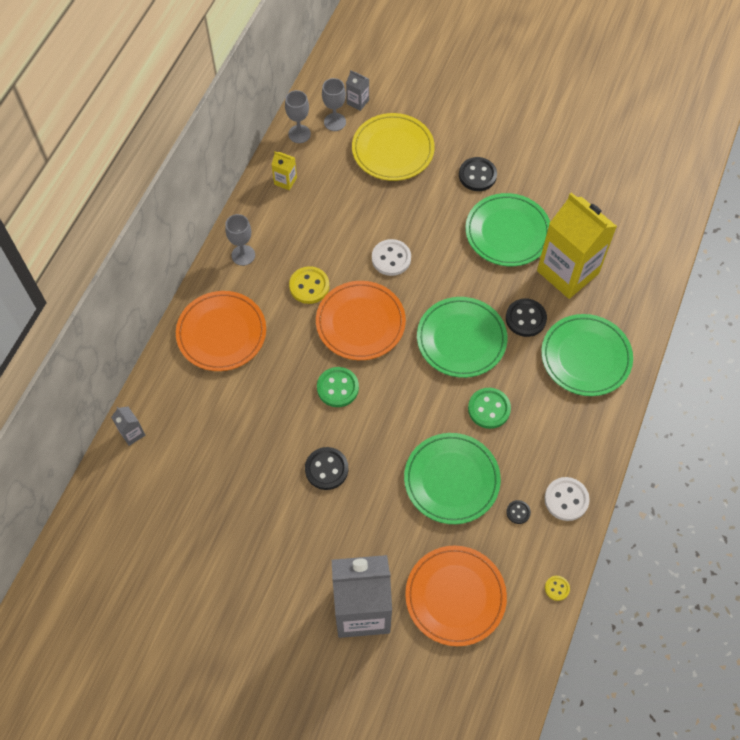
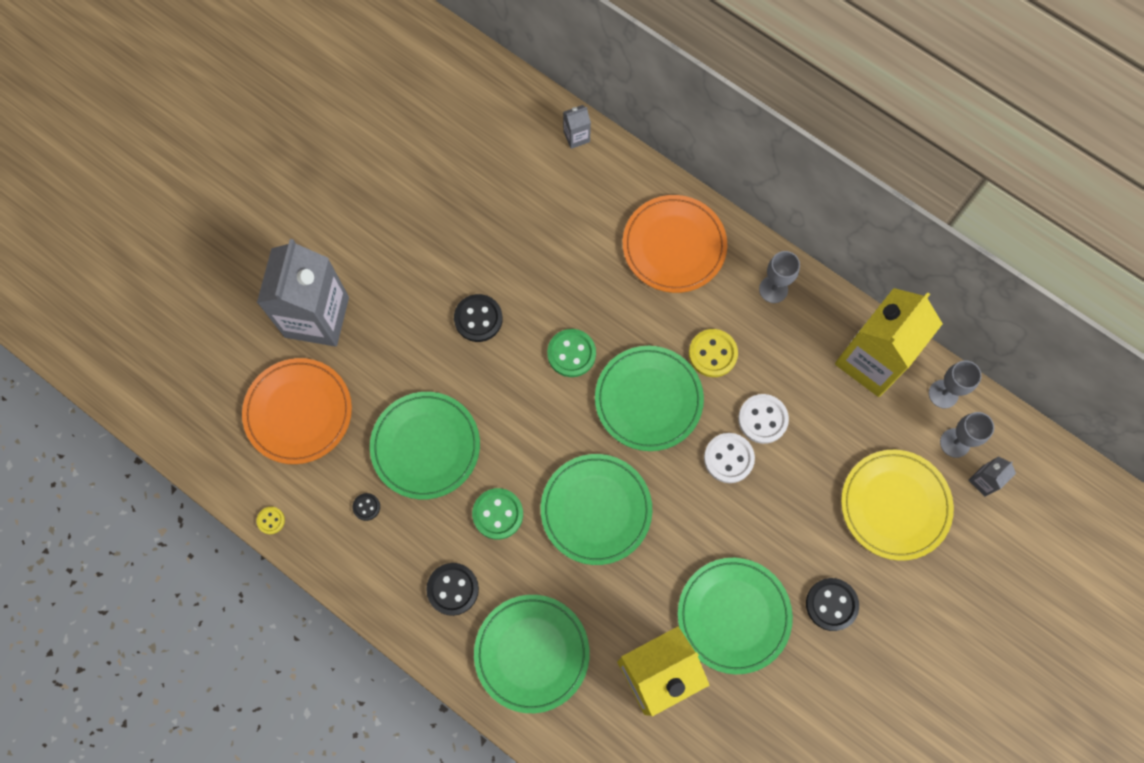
camera: 105 degrees right, 10 degrees up
(285, 181) = (872, 360): yellow carton -> yellow carton, size x2.48
(360, 323) = (648, 399): orange plate -> green plate
(525, 318) = (603, 597): black button -> black button (453, 589)
(566, 499) = (364, 565): white button -> white button (762, 419)

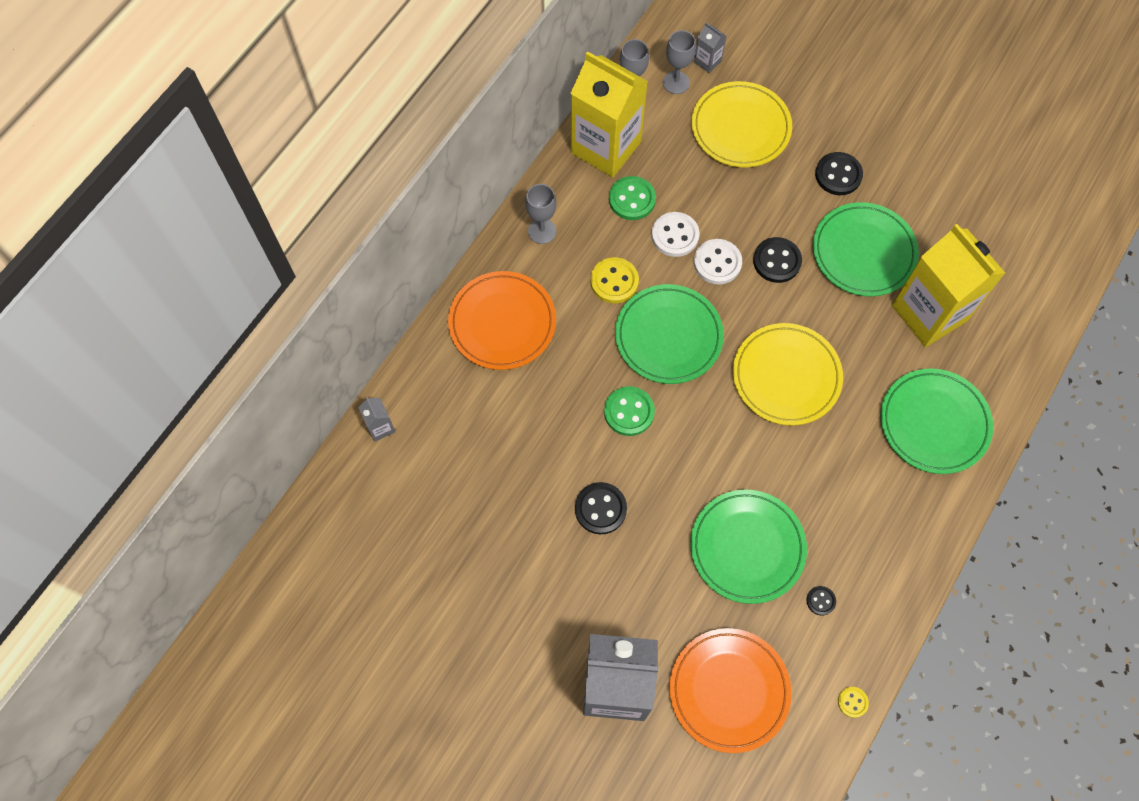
camera: 95 degrees left, 5 degrees down
(453, 589) = (888, 503): black button -> black button (777, 261)
(498, 514) = (806, 468): green button -> green button (632, 199)
(596, 510) = (786, 376): green plate -> yellow plate

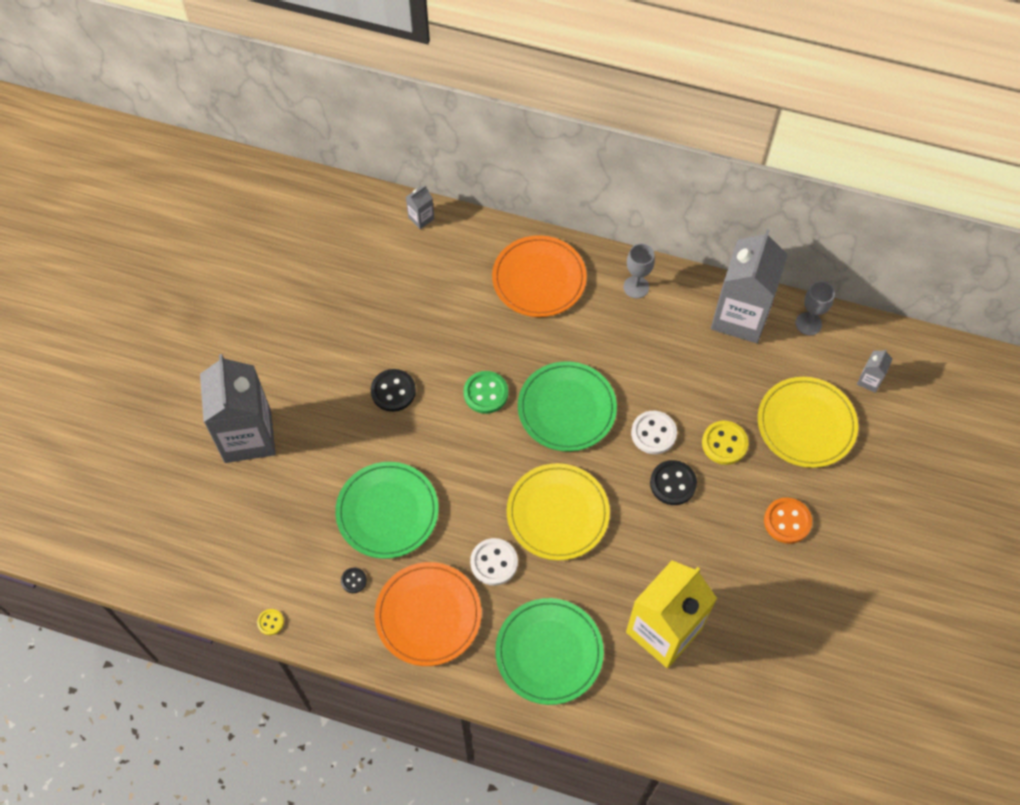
camera: 75 degrees right, 5 degrees down
(606, 147) = (740, 316): yellow carton -> grey carton
(614, 281) = (606, 354): yellow button -> yellow button (724, 443)
(632, 199) = (693, 349): green button -> none
(675, 235) = (669, 392): white button -> white button (494, 562)
(676, 82) = (833, 359): grey goblet -> none
(729, 690) = (261, 521): orange plate -> orange plate (428, 615)
(838, 175) = (787, 521): black button -> orange button
(863, 252) = (709, 559): green plate -> none

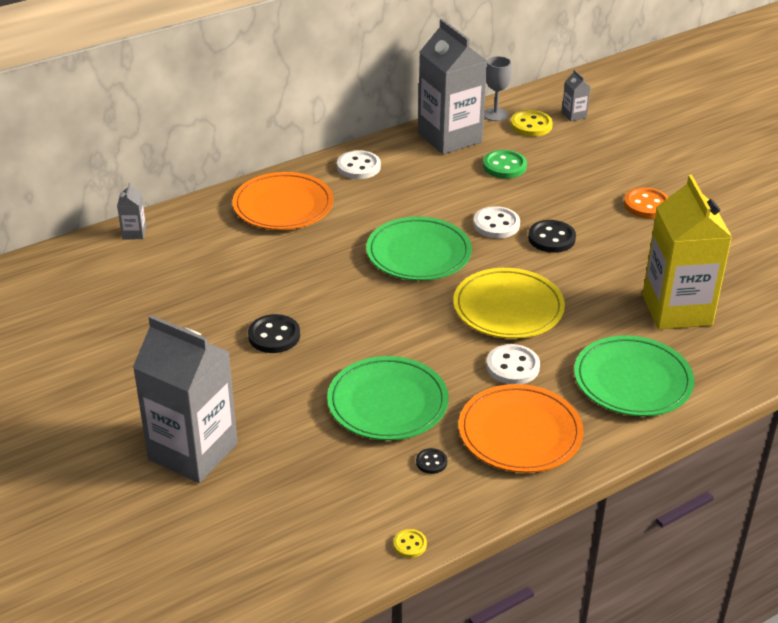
camera: 50 degrees left, 25 degrees down
(486, 393) = (347, 286): green button -> green button (504, 166)
(636, 287) = (358, 167): grey goblet -> white button
(724, 443) = (547, 198): yellow button -> yellow button (531, 125)
(806, 424) = (576, 157): yellow plate -> none

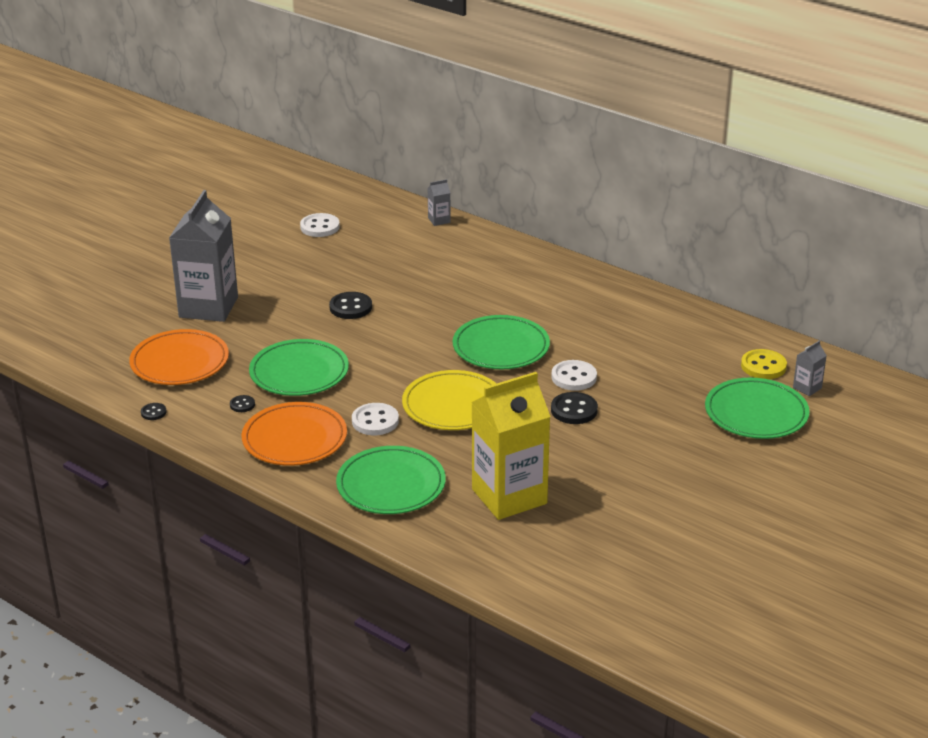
camera: 70 degrees right, 5 degrees down
(283, 206) = (522, 271): orange plate -> orange plate (180, 362)
(358, 167) = (610, 291): white button -> white button (320, 227)
(410, 544) = (153, 412): yellow button -> black button
(449, 137) = (699, 326): grey carton -> none
(495, 114) = (765, 343): grey goblet -> none
(504, 166) = (675, 364): green button -> none
(600, 148) = (756, 413): none -> green plate
(646, 205) = (673, 456): orange button -> none

